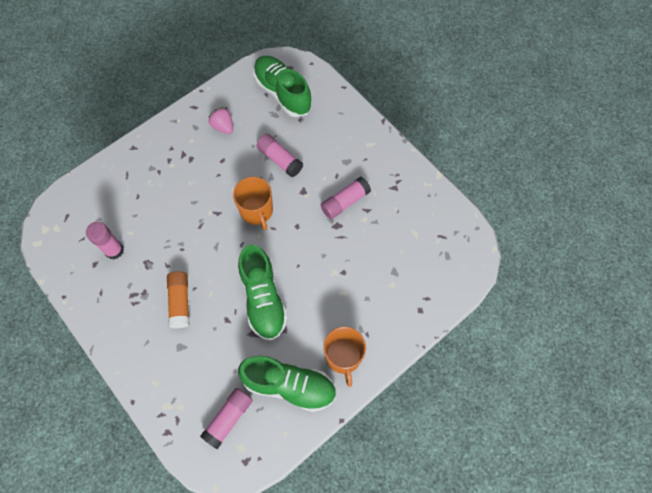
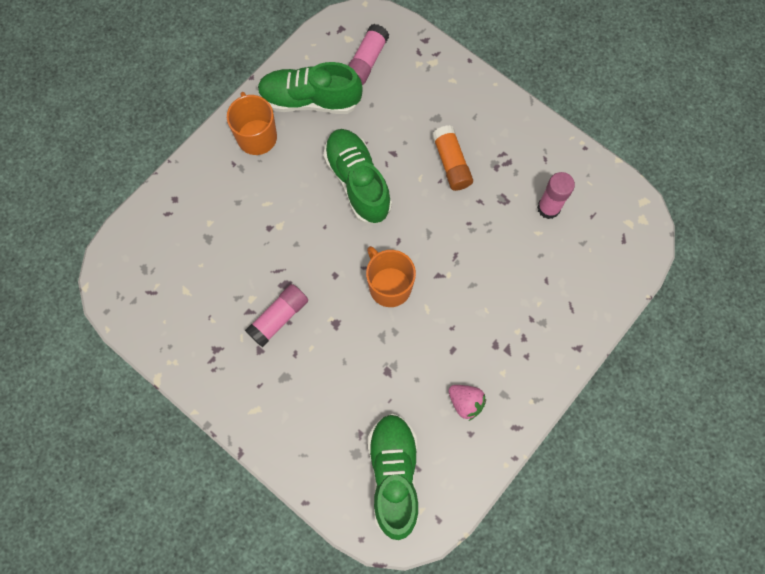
camera: 170 degrees right, 5 degrees up
(280, 159) = (375, 364): pink glue stick -> none
(283, 93) = (394, 475): green shoe -> green shoe turned 135 degrees counterclockwise

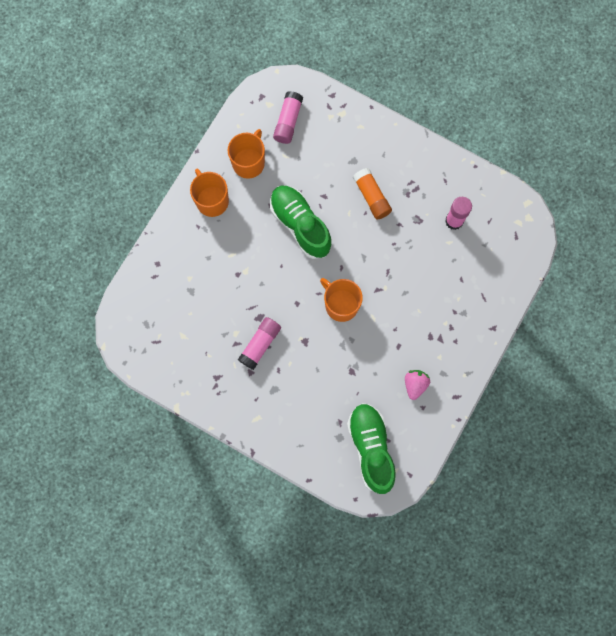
camera: 10 degrees left, 5 degrees up
(310, 100) = (249, 162): green shoe -> orange mug
(465, 402) = (415, 384): pink strawberry -> pink strawberry turned 105 degrees counterclockwise

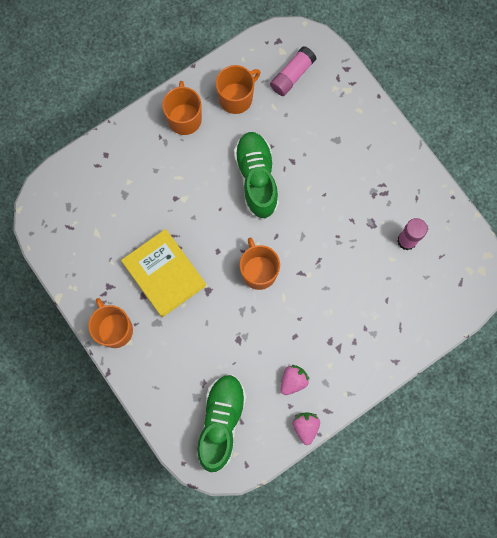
camera: 25 degrees right, 0 degrees up
(240, 412) = (115, 329): none -> orange mug
(260, 344) = (164, 274): pink glue stick -> yellow book
(371, 197) = (337, 182): orange glue stick -> none
(444, 418) = (305, 427): none -> pink strawberry

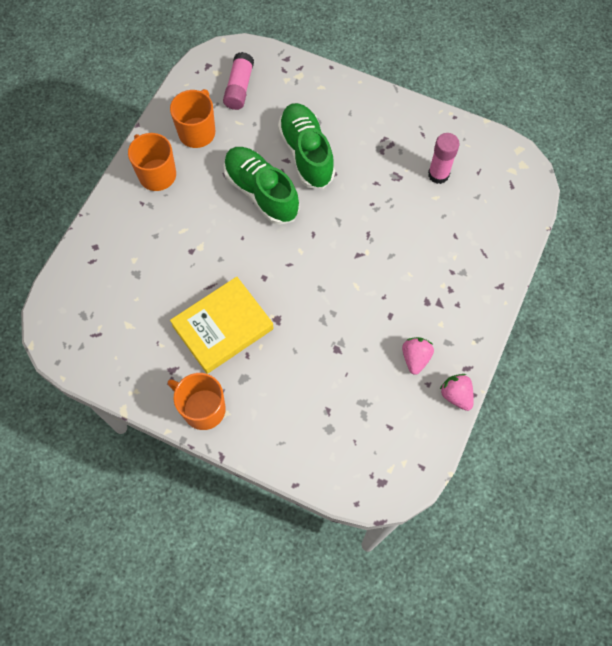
camera: 30 degrees left, 10 degrees down
(164, 274) = (223, 327): yellow book -> yellow book turned 60 degrees counterclockwise
(221, 422) = (369, 438): green shoe -> green shoe (306, 153)
(259, 271) = (316, 274): orange mug -> none

